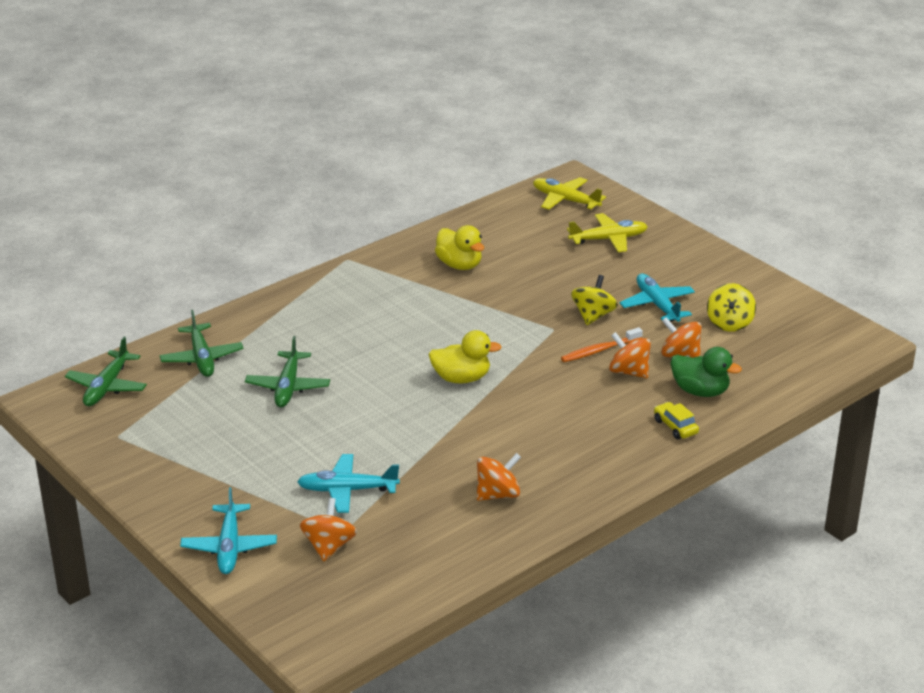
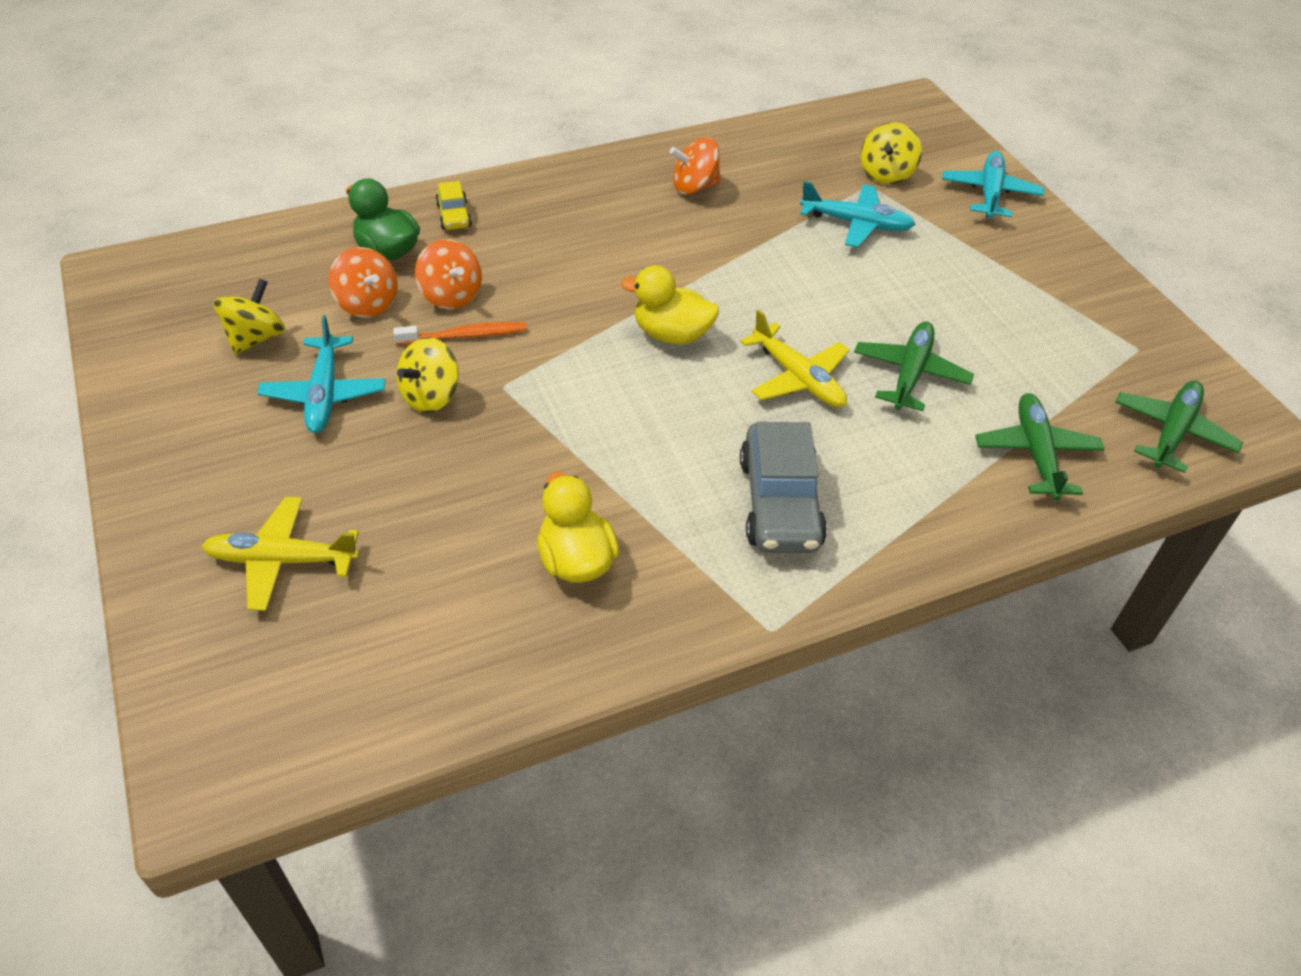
camera: 165 degrees left, 15 degrees up
(329, 546) = (886, 174): orange spinning top -> yellow spinning top
(357, 306) = (780, 503): none -> grey car
(565, 200) = (273, 704): yellow plane -> yellow plane (797, 377)

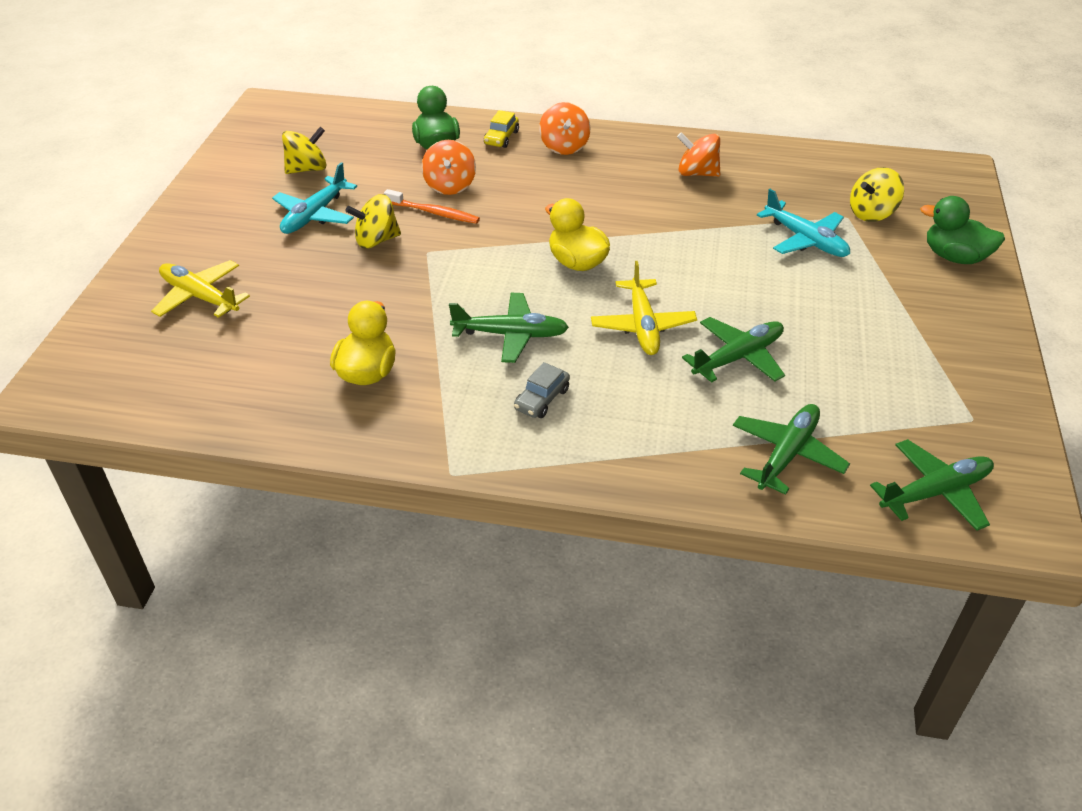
camera: 35 degrees right, 5 degrees down
(367, 304) = (392, 172): orange spinning top -> orange spinning top (564, 147)
(682, 446) = (510, 335): none -> green plane
(780, 503) = (542, 399): grey car -> grey car, size x0.51
(990, 194) = (954, 257): turquoise plane -> green duck

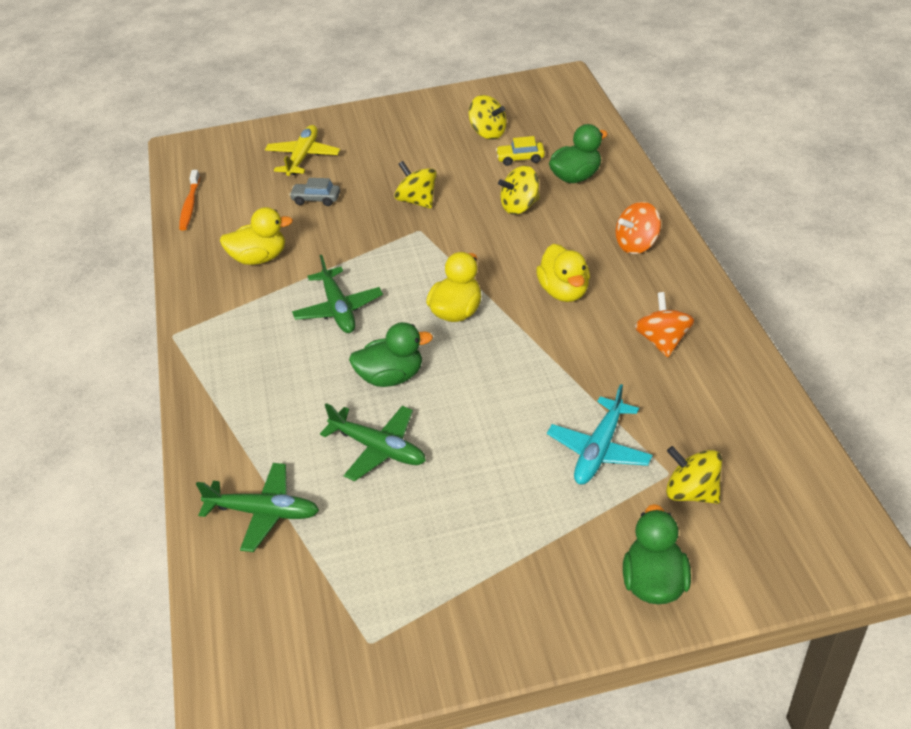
camera: 70 degrees right, 0 degrees up
(315, 215) = (430, 161): turquoise plane -> none
(434, 212) = (474, 213): orange toothbrush -> orange toothbrush (190, 205)
(450, 186) = (520, 206): orange spinning top -> yellow spinning top
(501, 138) = (619, 205): yellow car -> yellow car (520, 158)
(542, 399) = (269, 351): grey car -> grey car (316, 199)
(596, 199) = (564, 291): none -> yellow duck
(642, 325) = (391, 377): yellow plane -> green duck
(934, 492) = (252, 627): green plane -> none

